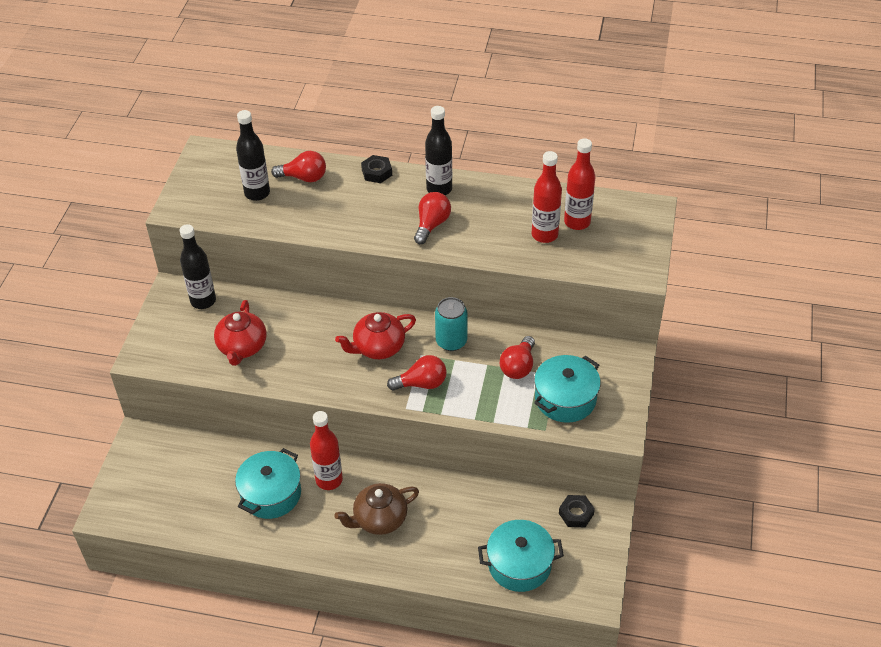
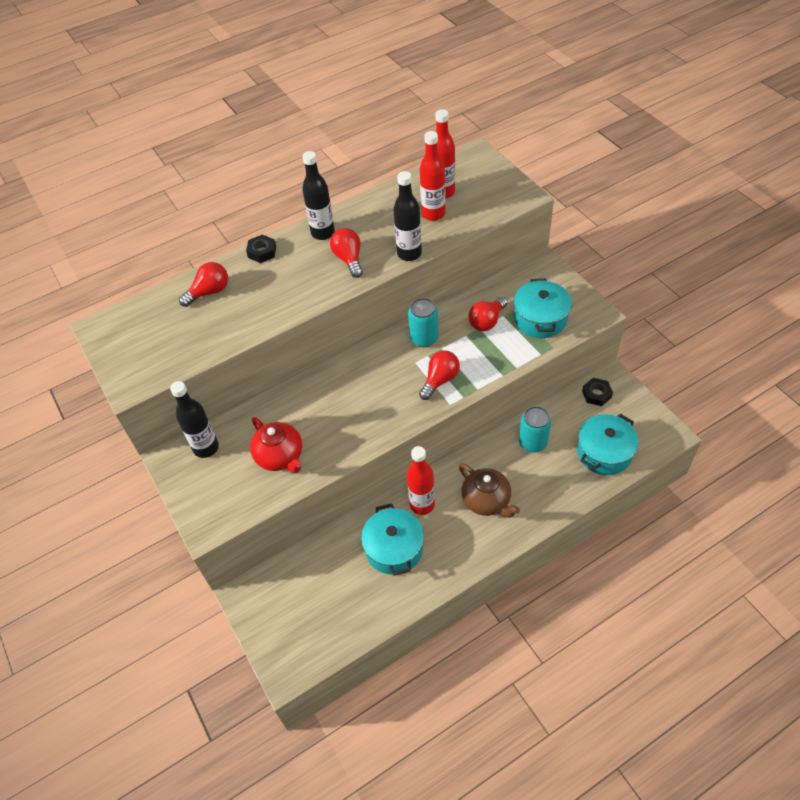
camera: 40 degrees left, 5 degrees up
(257, 193) = (185, 328): black bottle -> black bottle (409, 254)
(378, 347) = (380, 380): red teapot -> none
(379, 519) = (487, 501): brown teapot -> brown teapot turned 60 degrees counterclockwise
(471, 507) = (532, 442): none -> turquoise can
(518, 366) = (487, 321): red light bulb -> red light bulb turned 60 degrees clockwise

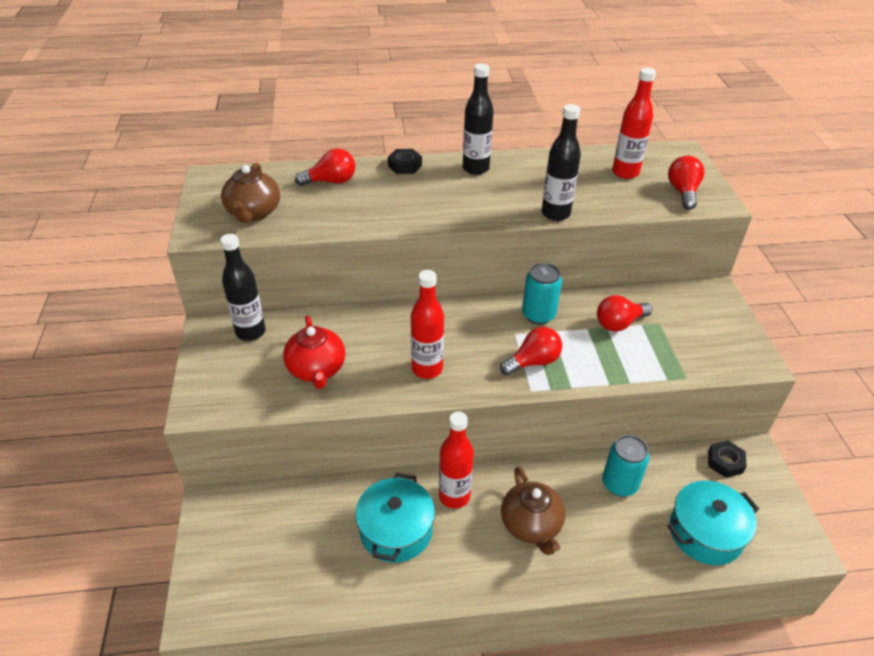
camera: 20 degrees right, 10 degrees down
(163, 348) = (253, 213): none -> brown teapot
(349, 259) = (488, 198): red light bulb -> red light bulb (683, 192)
(433, 214) = (603, 188): red bottle -> red bottle (427, 369)
(540, 319) = (684, 343): turquoise pot -> none

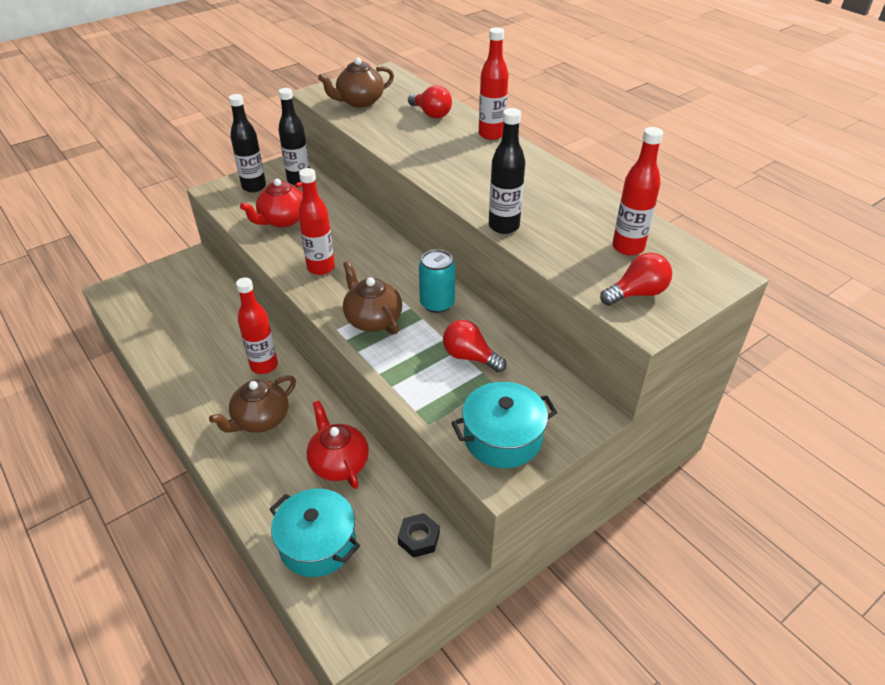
camera: 60 degrees right, 0 degrees up
(396, 530) = (216, 348): turquoise pot -> turquoise pot (502, 438)
(404, 165) = (491, 134): black nut -> red bottle
(475, 169) = (528, 166): black bottle -> black bottle (254, 187)
(533, 362) = (372, 319): red light bulb -> brown teapot
(619, 484) = (339, 463): turquoise can -> red teapot

